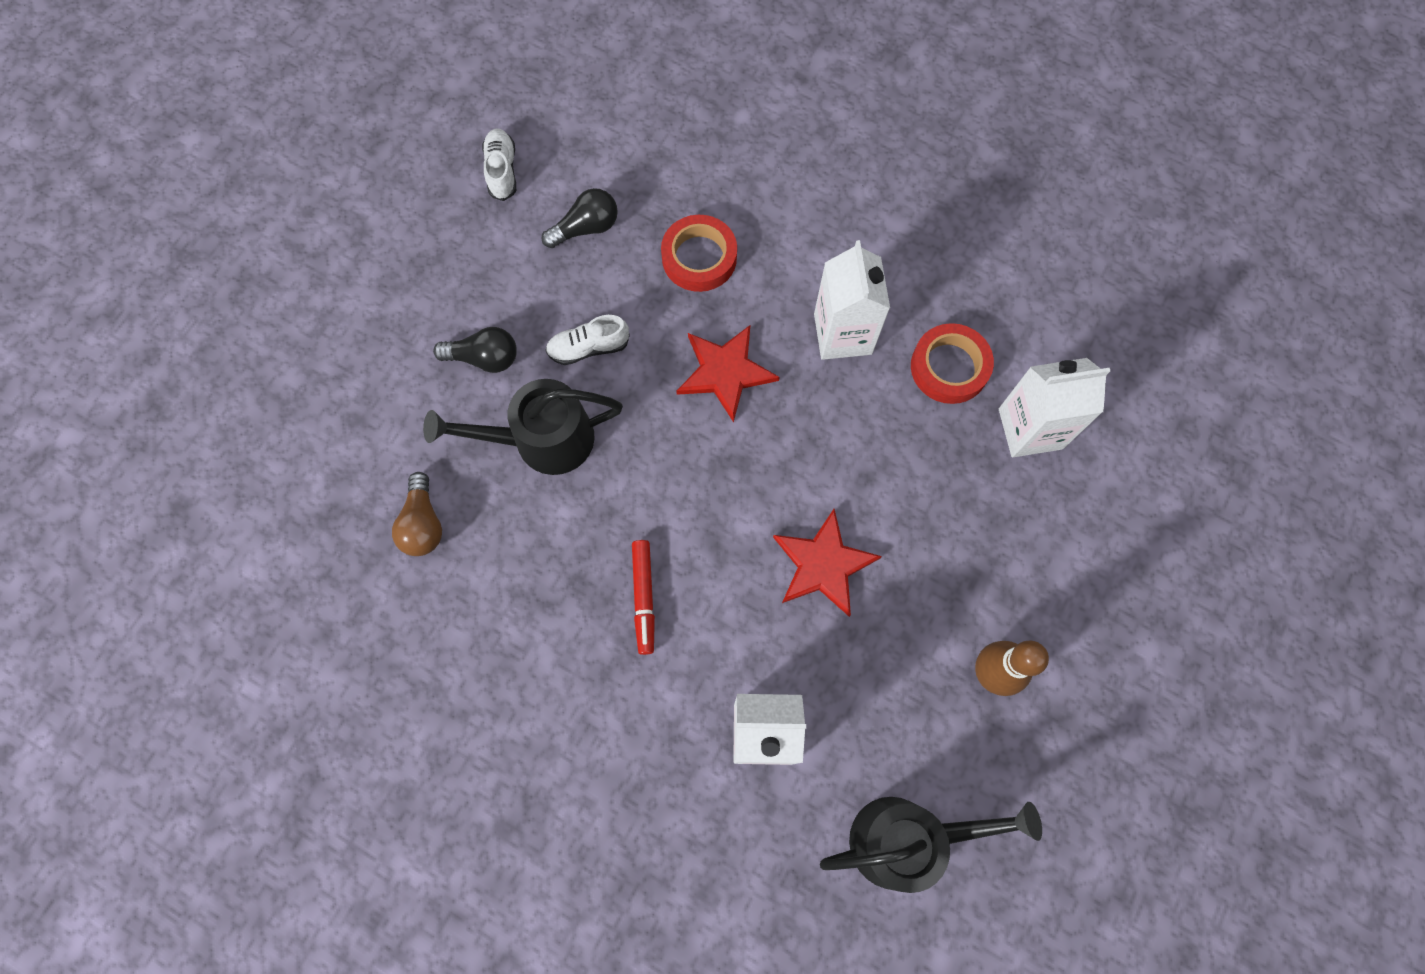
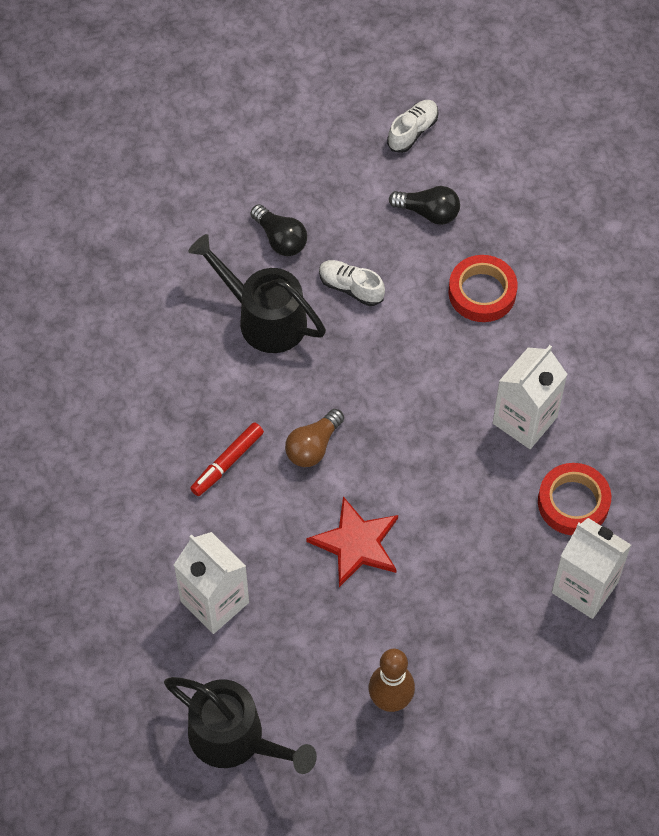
camera: 45 degrees right, 10 degrees down
(423, 523) = (145, 305): brown light bulb -> brown light bulb (313, 446)
(725, 372) = (421, 377): red star -> none

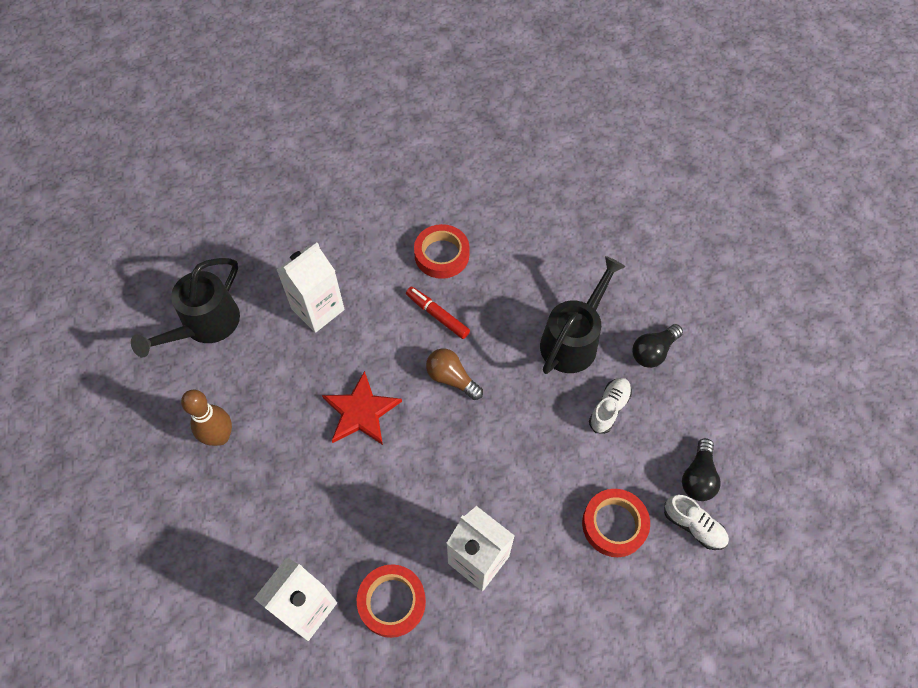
camera: 90 degrees right, 0 degrees up
(138, 458) = (441, 255): none -> red tape
(413, 131) = (788, 464): white shoe -> white shoe (694, 526)

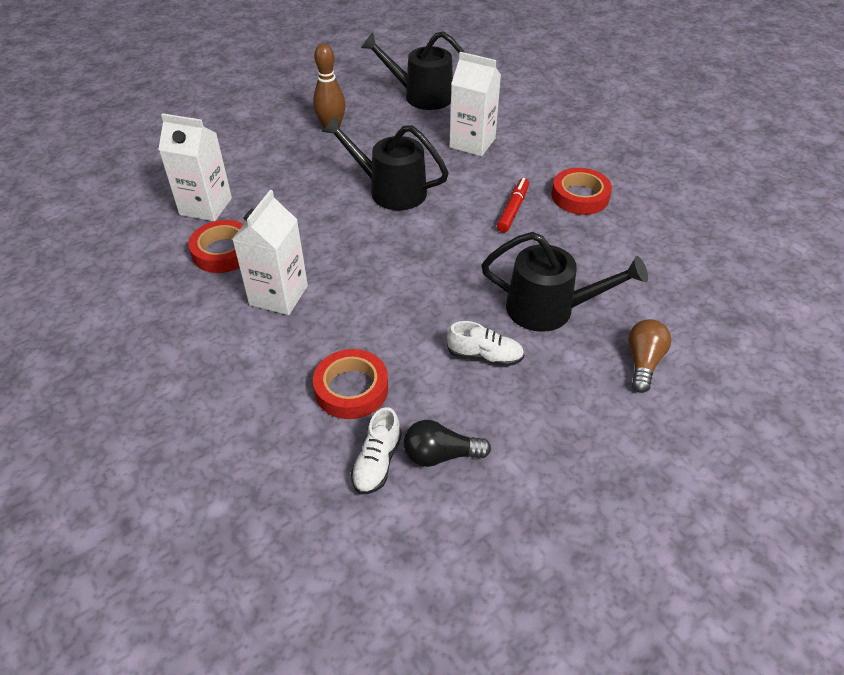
camera: 70 degrees right, 15 degrees down
(361, 412) = (389, 190): red star -> black watering can
(451, 378) = (452, 234): brown light bulb -> brown light bulb (643, 362)
(653, 351) = (579, 380): black light bulb -> none

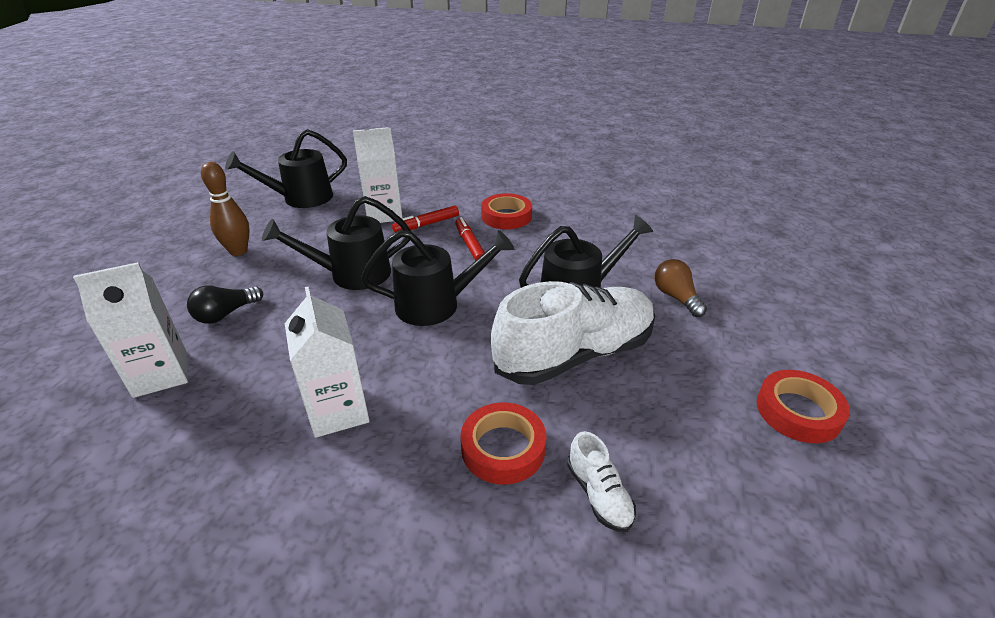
camera: 40 degrees left, 10 degrees down
(223, 251) = (229, 405): red tape -> red tape (798, 411)
(426, 251) = (437, 304): none -> black watering can
(440, 455) = (637, 450): black light bulb -> black light bulb (226, 314)
(485, 356) = (575, 354): white shoe -> white shoe, size x2.37
(497, 171) = (426, 224): none -> red marker

